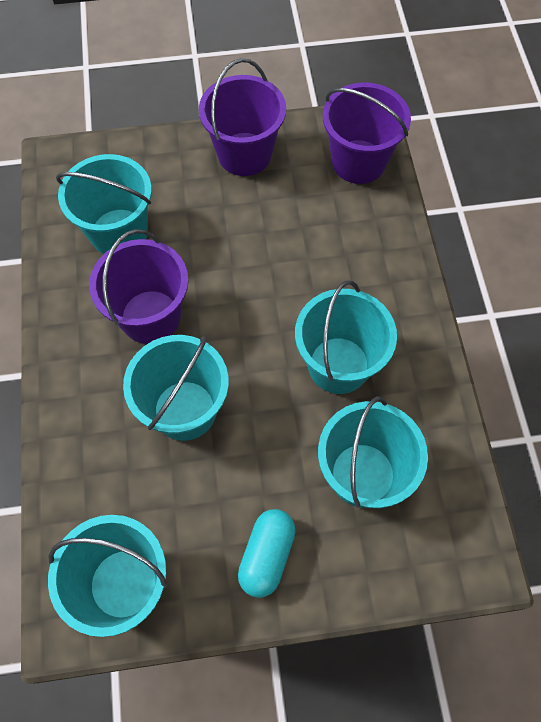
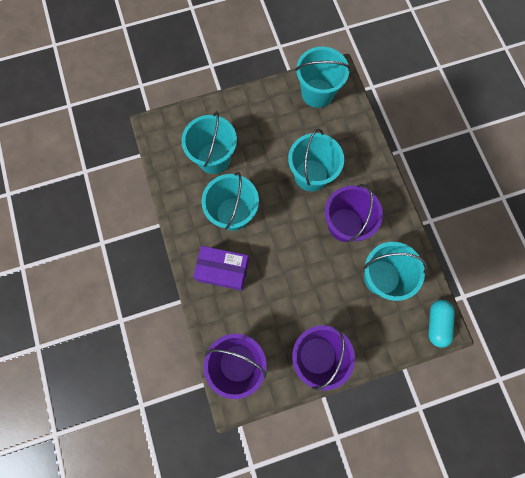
camera: 170 degrees right, 10 degrees up
(267, 555) = (255, 115): turquoise capsule -> turquoise capsule (437, 323)
(366, 280) = (223, 270): none -> purple box

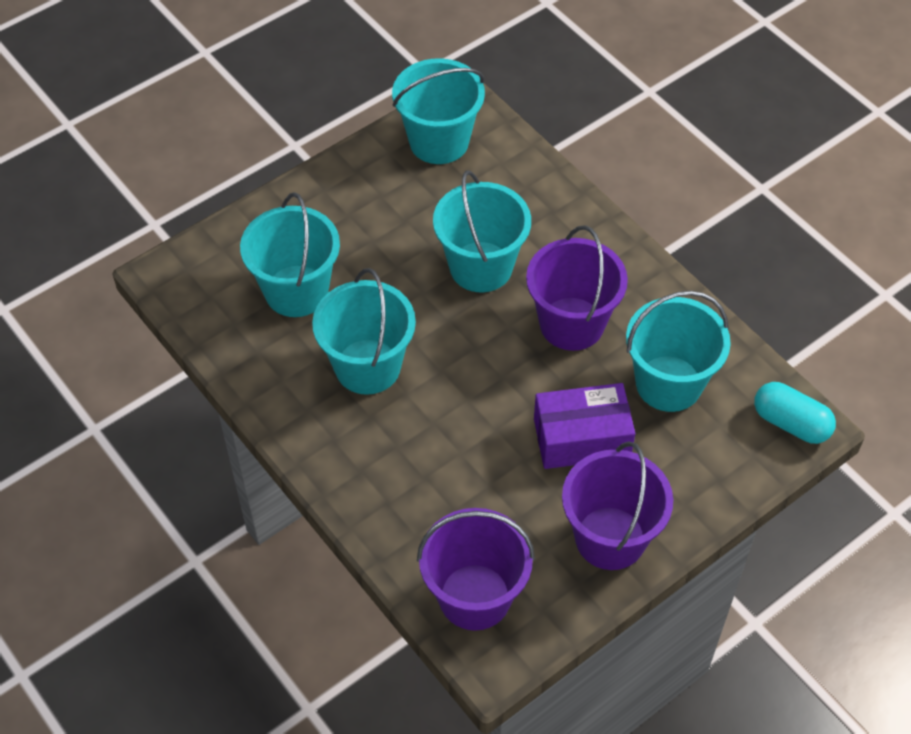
camera: 20 degrees left, 20 degrees down
(223, 270) = (386, 460): purple box -> purple box (582, 438)
(437, 323) = (791, 423): turquoise capsule -> turquoise capsule turned 45 degrees counterclockwise

